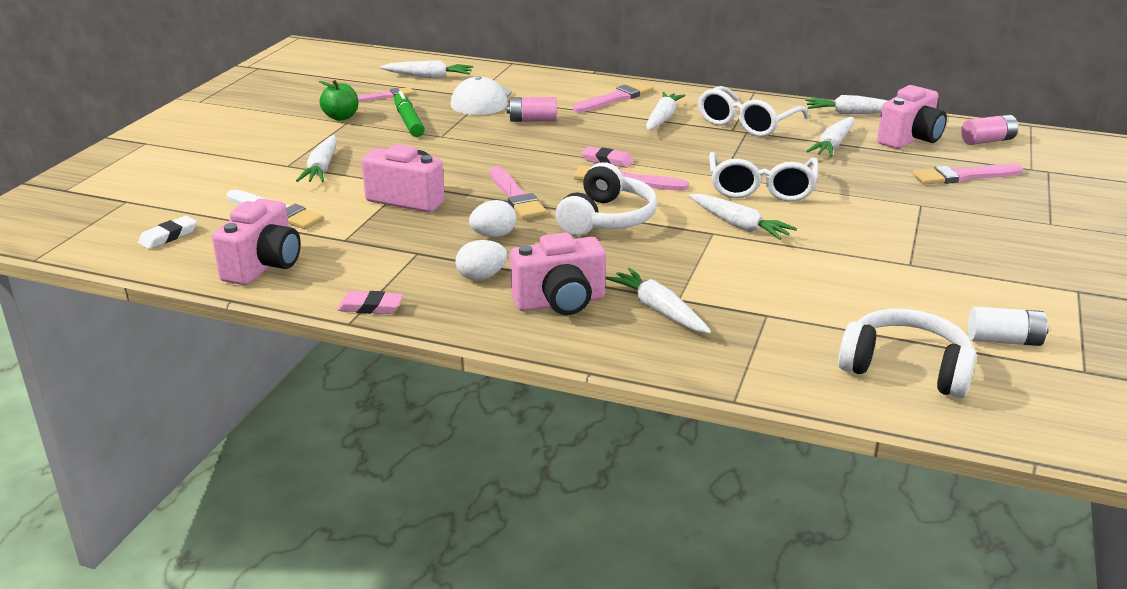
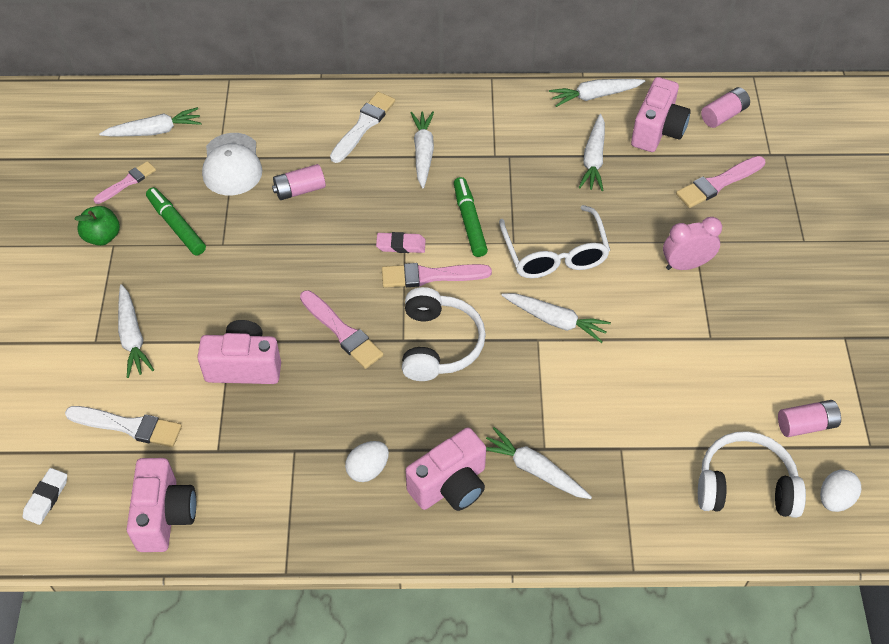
camera: 20 degrees left, 25 degrees up
(370, 307) = (293, 544): pink eraser -> none
(493, 235) = (350, 402): white egg -> white egg (835, 499)
(615, 98) = (363, 125): pink brush -> white brush
(684, 158) = (469, 221): none -> green marker
(747, 123) = (505, 140): white glasses -> none
(903, 216) = (686, 265): none -> pink clock
(1004, 340) = (806, 425): white battery -> pink battery

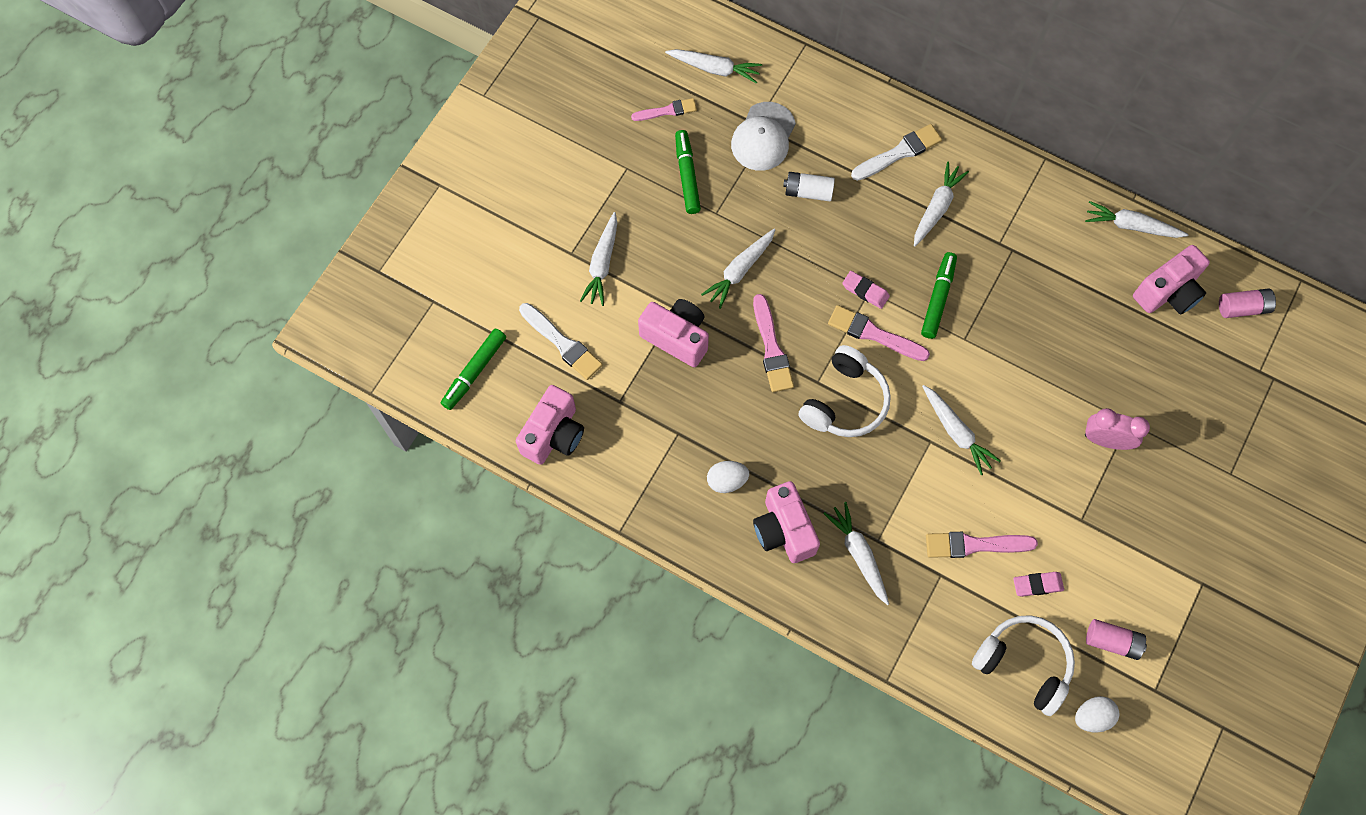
camera: 30 degrees right, 15 degrees up
(46, 498) = (474, 372): white eraser -> green marker
(102, 236) = (622, 155): green apple -> none
(300, 190) = (808, 192): pink battery -> white battery
(450, 485) = (784, 530): pink camera -> pink camera turned 75 degrees clockwise
(554, 254) = (994, 368): white glasses -> none
(593, 159) = (1088, 292): white carrot -> white carrot (740, 271)
(710, 411) = (1037, 585): none -> pink eraser
(718, 183) = (1189, 376): pink brush -> pink brush (975, 545)

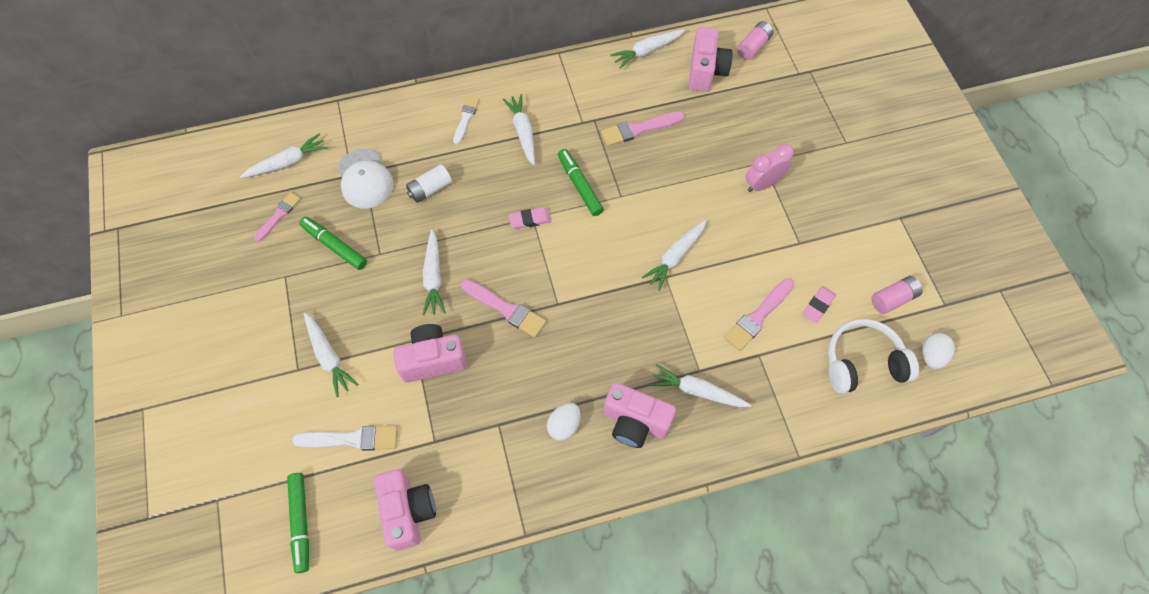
camera: 45 degrees left, 5 degrees down
(845, 402) = (588, 300): white headphones -> none
(874, 334) = (562, 241): pink brush -> pink brush (639, 129)
(899, 153) = (466, 118): white brush -> white brush, size x0.67
(956, 432) = (675, 257): white carrot -> white carrot turned 120 degrees clockwise

